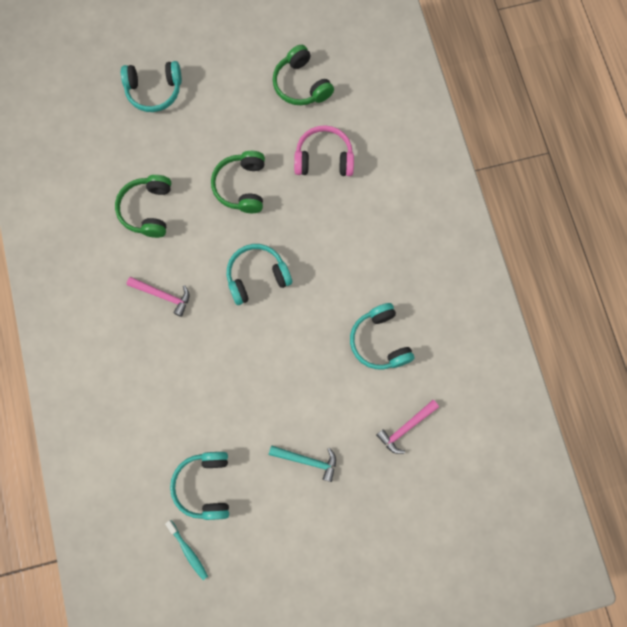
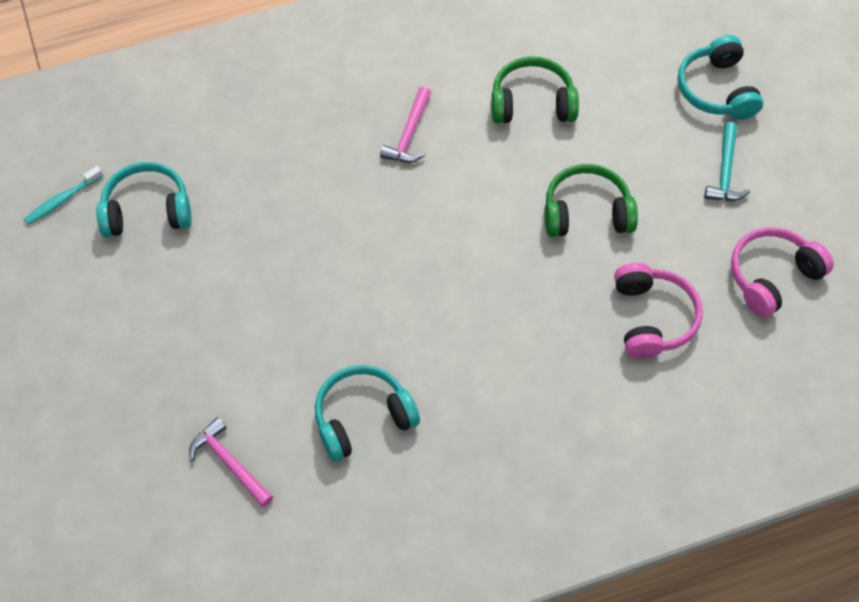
camera: 85 degrees right, 15 degrees down
(257, 277) = (448, 245): turquoise headphones -> none
(301, 84) = (772, 276): green headphones -> pink headphones
(307, 461) = (180, 332): turquoise hammer -> turquoise hammer (725, 171)

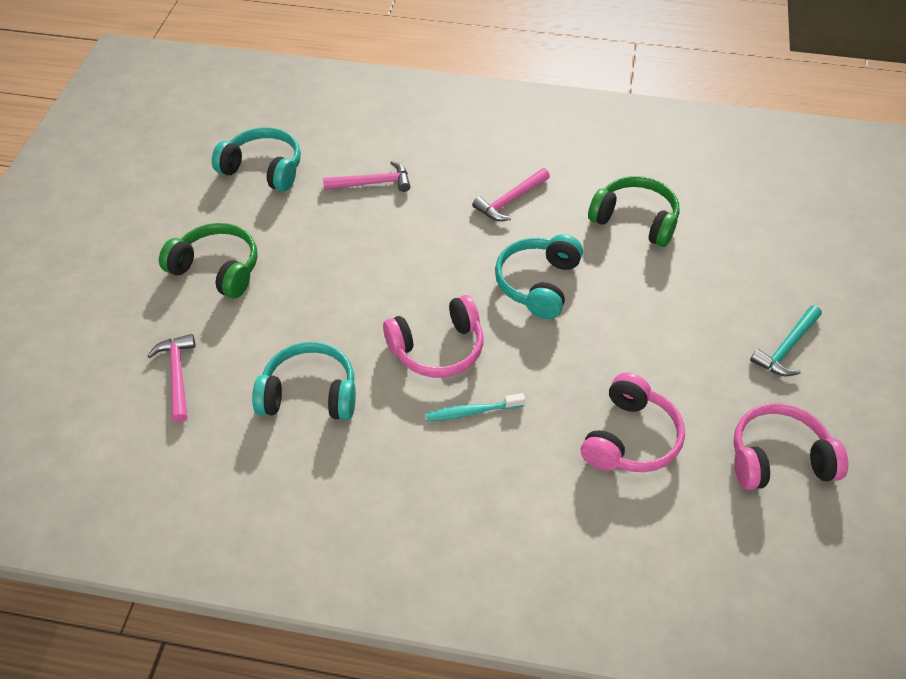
camera: 30 degrees right, 10 degrees down
(62, 200) = (209, 137): turquoise toothbrush -> turquoise toothbrush (472, 412)
(267, 176) = (372, 183): none -> pink hammer
(444, 317) = (438, 348): none -> pink headphones
(586, 212) = (626, 324): green headphones -> green headphones (217, 269)
(716, 89) = (821, 278): turquoise headphones -> turquoise headphones (538, 284)

